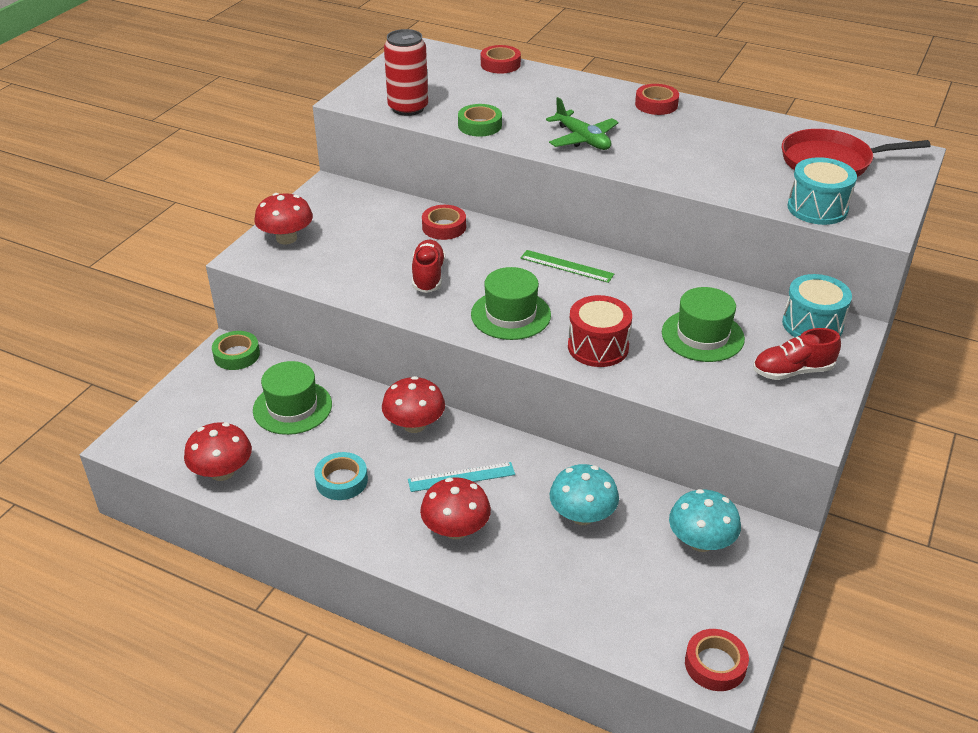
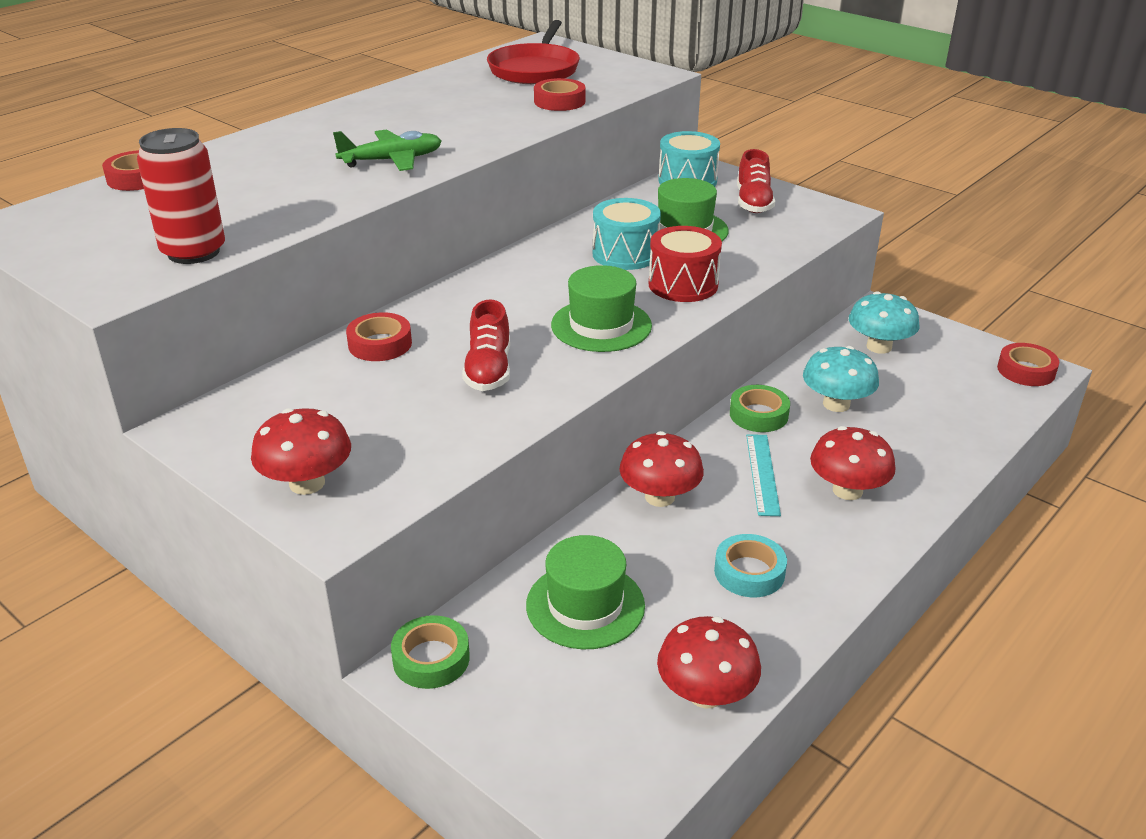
camera: 75 degrees left, 5 degrees down
(428, 276) = (488, 370): red shoe -> red shoe turned 105 degrees counterclockwise
(480, 125) = (298, 211): green tape -> green tape (758, 415)
(566, 266) = (523, 277): green ruler -> none
(656, 104) = (347, 115): red tape -> red tape (559, 101)
(817, 208) = (613, 88): turquoise drum -> turquoise drum (625, 254)

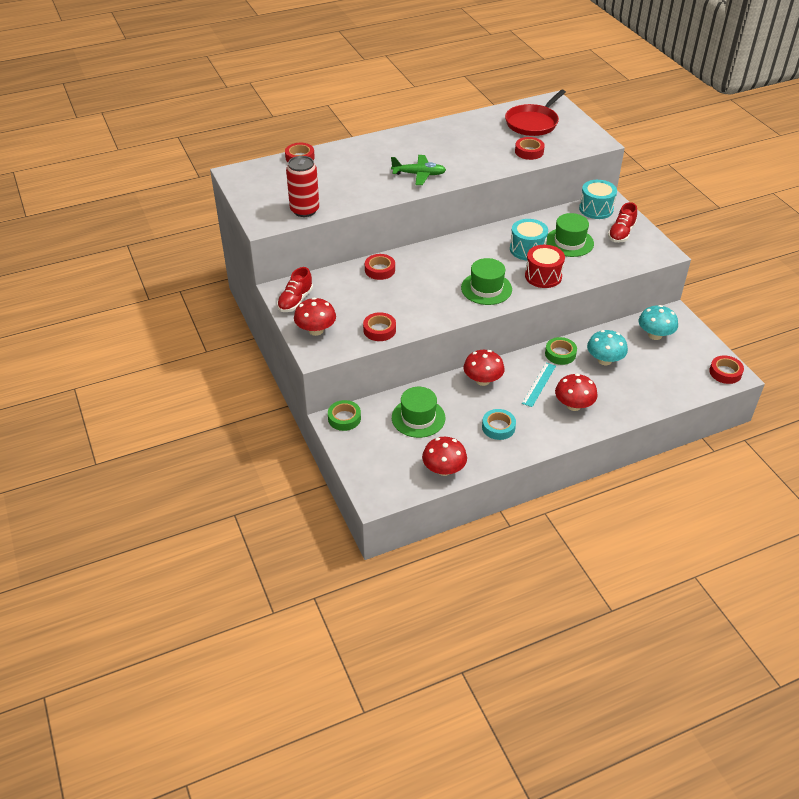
camera: 25 degrees right, 10 degrees up
(445, 445) = (379, 330): none -> red tape
(488, 370) = (419, 298): red shoe -> red shoe (295, 301)

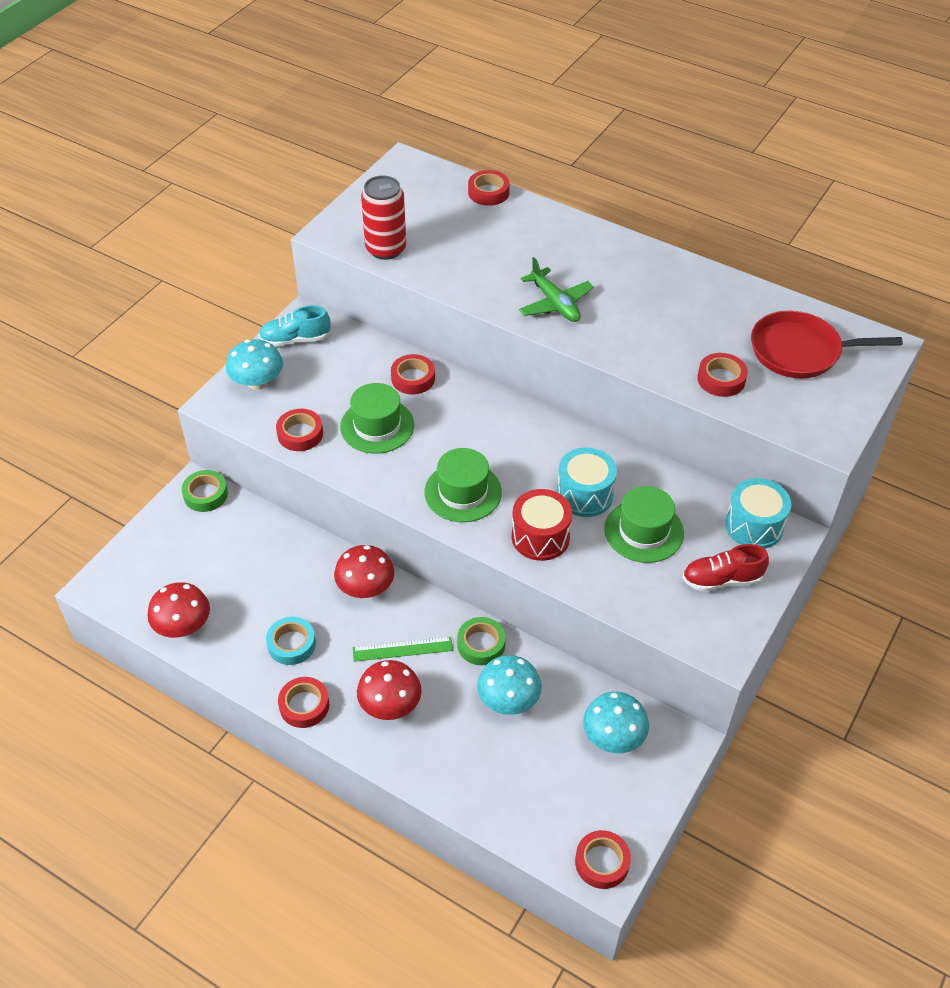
camera: 55 degrees right, 5 degrees up
(295, 301) = (295, 339): red shoe -> turquoise shoe
(316, 330) = (257, 382): red mushroom -> turquoise mushroom
(418, 418) = (253, 559): green hat -> green hat (377, 426)
(539, 384) = (402, 649): turquoise ruler -> green ruler
(547, 440) = (304, 705): none -> red tape

